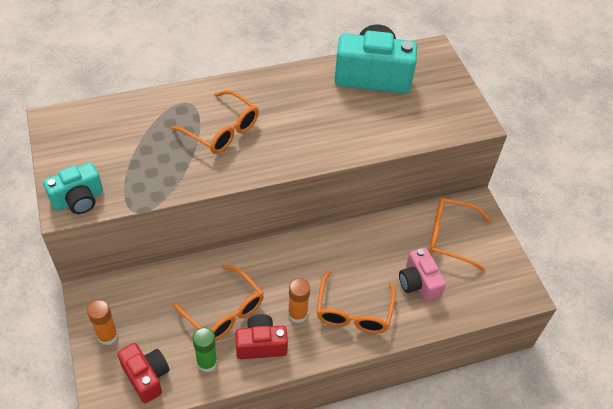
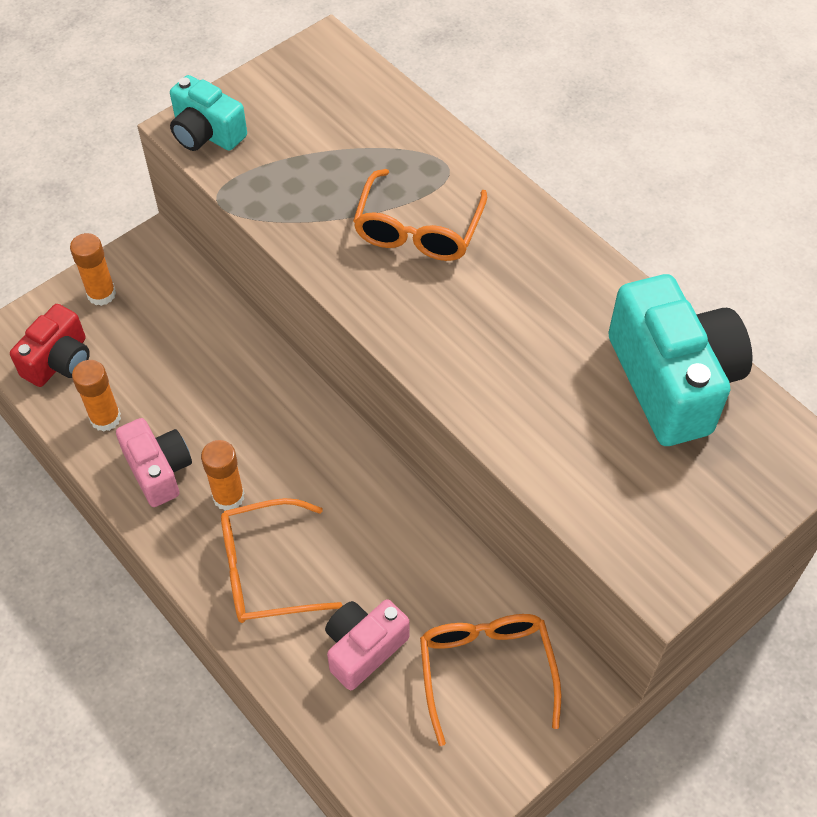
camera: 70 degrees right, 5 degrees up
(207, 362) = (105, 418): green glue stick -> orange glue stick
(224, 311) = (193, 405): orange glasses -> none
(261, 344) = (158, 470): red camera -> pink camera

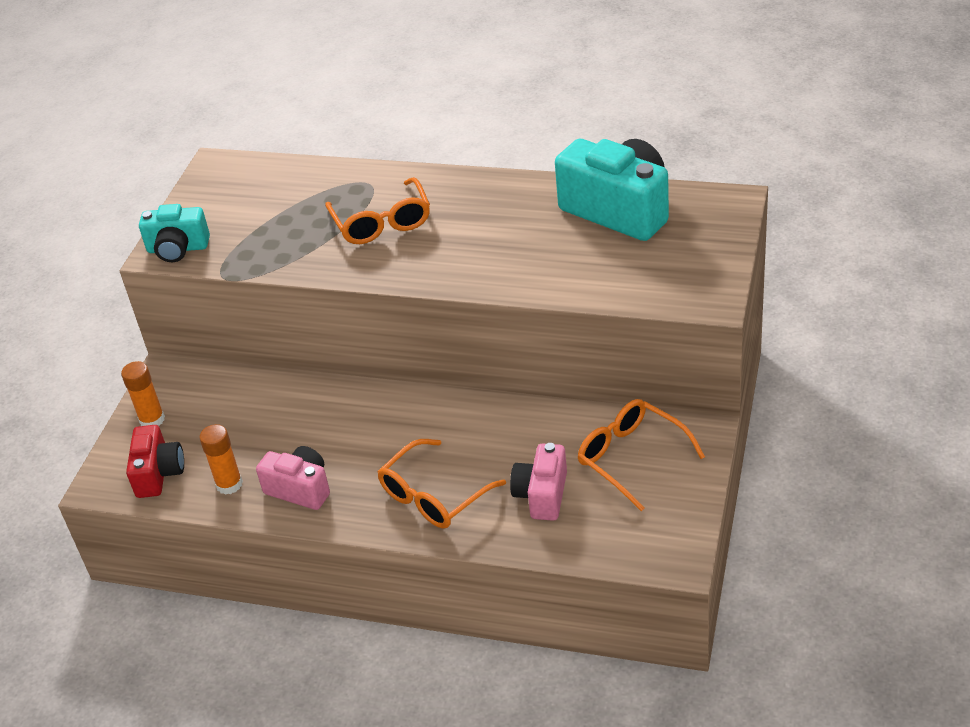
camera: 30 degrees left, 15 degrees down
(228, 497) = (366, 473): orange glue stick -> none

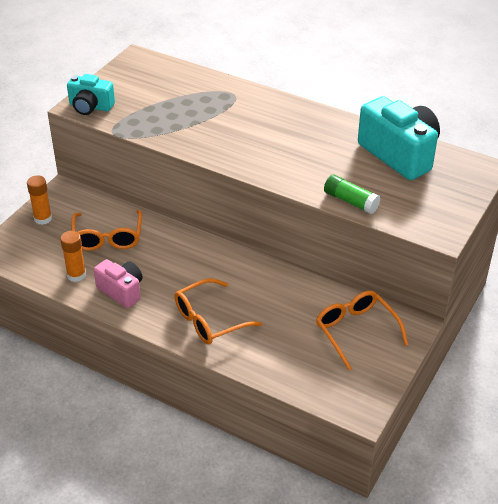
camera: 10 degrees right, 0 degrees up
(158, 473) = (33, 255): red camera -> none
(382, 223) = (232, 123): orange glasses -> orange glasses (107, 238)
(542, 495) = (283, 340): pink camera -> none
(579, 288) = (350, 201): none -> green glue stick

